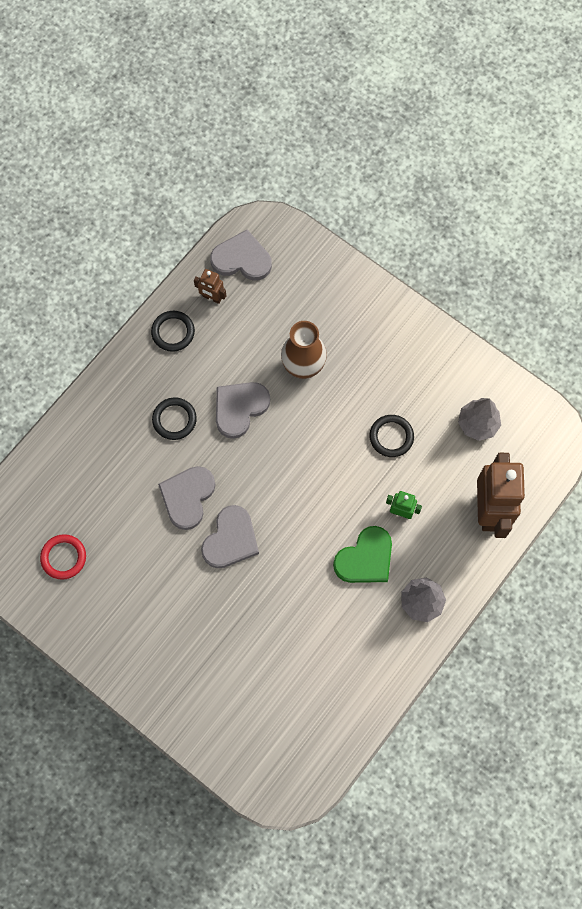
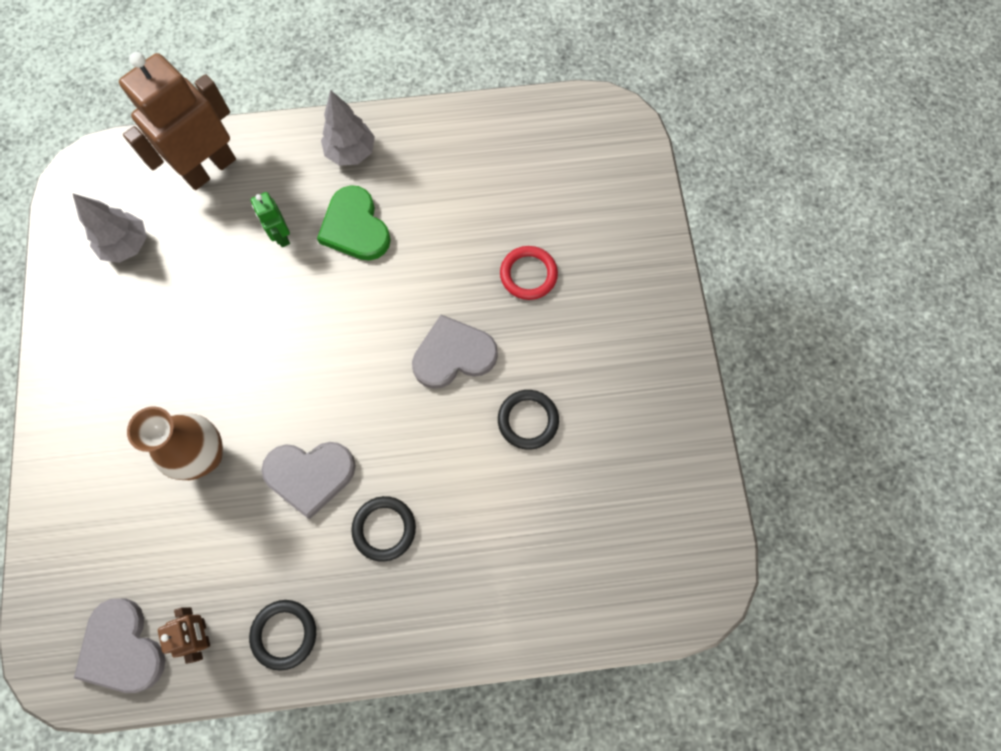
camera: 135 degrees left, 0 degrees up
(63, 557) = (630, 491): red ring -> red ring (528, 274)
(187, 497) = (452, 434): grey heart -> none
(365, 558) = (355, 227): green heart -> green heart turned 120 degrees counterclockwise
(391, 437) = (209, 307): black ring -> black ring (528, 420)

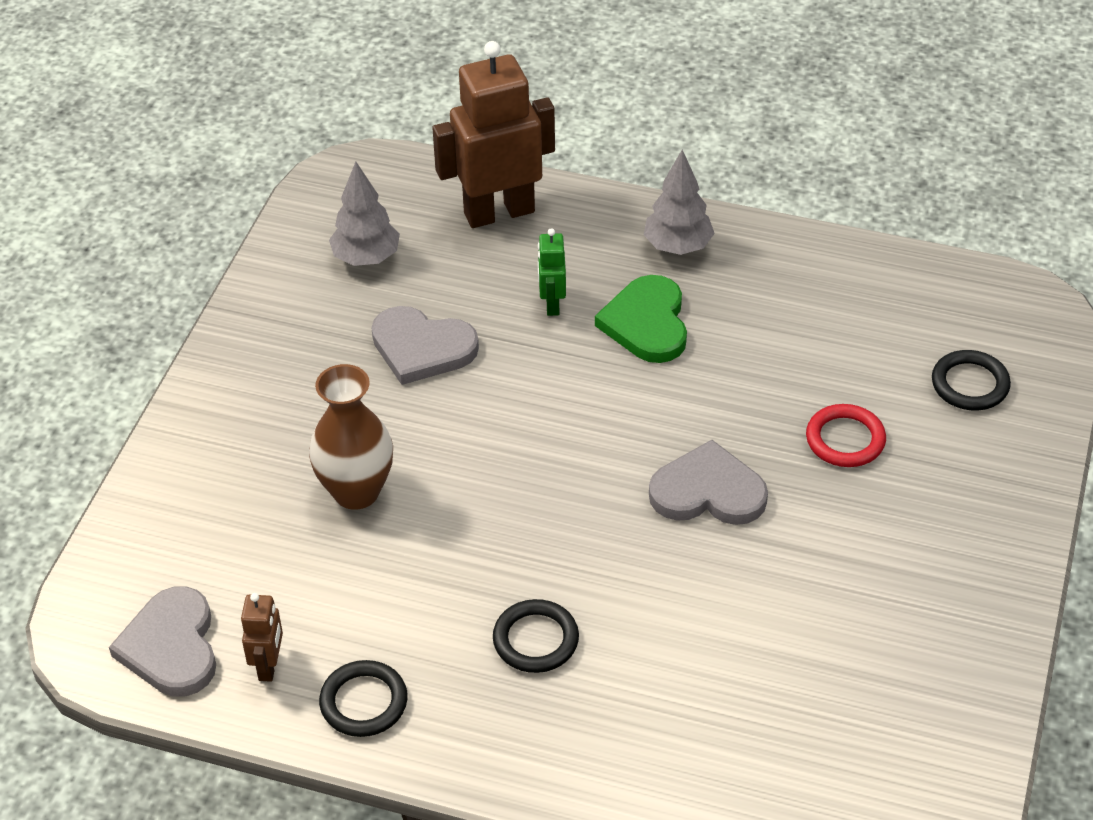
camera: 25 degrees right, 25 degrees down
(310, 475) = (471, 554): grey heart -> grey heart (422, 348)
(528, 420) = (772, 591): black ring -> black ring (970, 384)

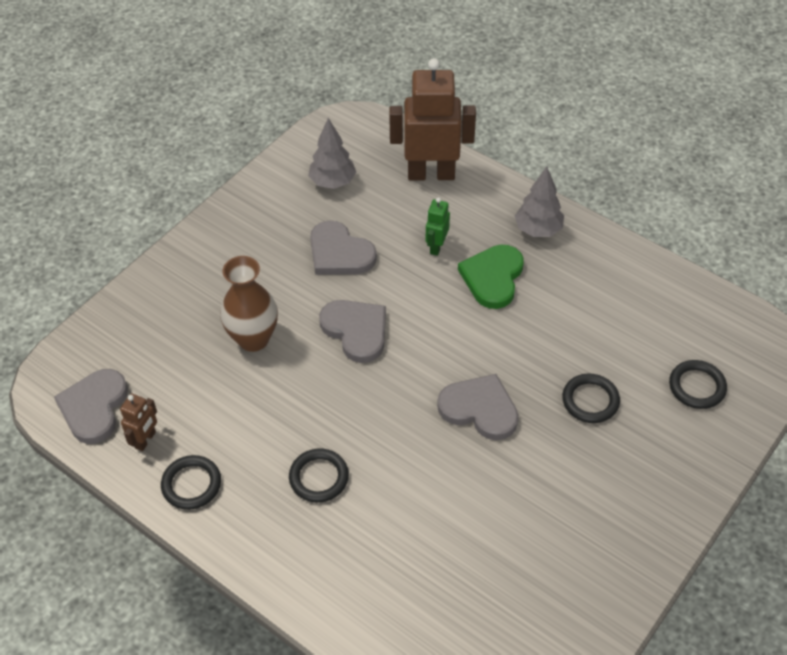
camera: 20 degrees right, 5 degrees up
(494, 441) = (356, 331): none -> grey heart
(845, 439) = (590, 400): red ring -> black ring

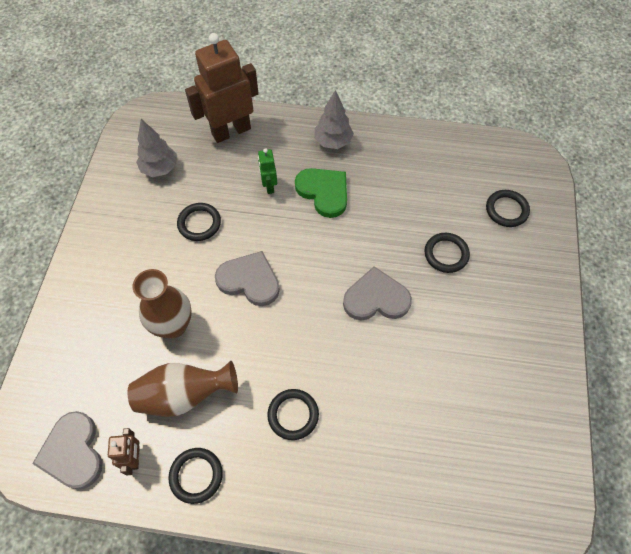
camera: 30 degrees left, 10 degrees up
(224, 407) = (184, 395): none -> brown vase
(339, 253) = (199, 223): grey heart -> black ring
(493, 278) = (324, 192): green heart -> green heart turned 150 degrees clockwise

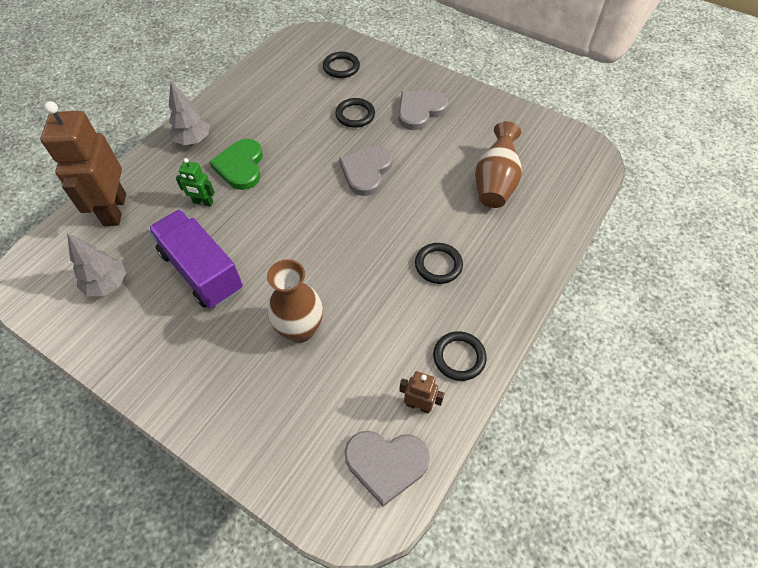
camera: 65 degrees left, 5 degrees down
(184, 395) = (377, 343): brown vase -> brown vase (495, 183)
(199, 223) = (201, 271): black ring -> purple truck
(249, 280) = (292, 252): grey heart -> grey heart (420, 111)
(324, 192) = (240, 166): green heart -> green heart turned 75 degrees counterclockwise

